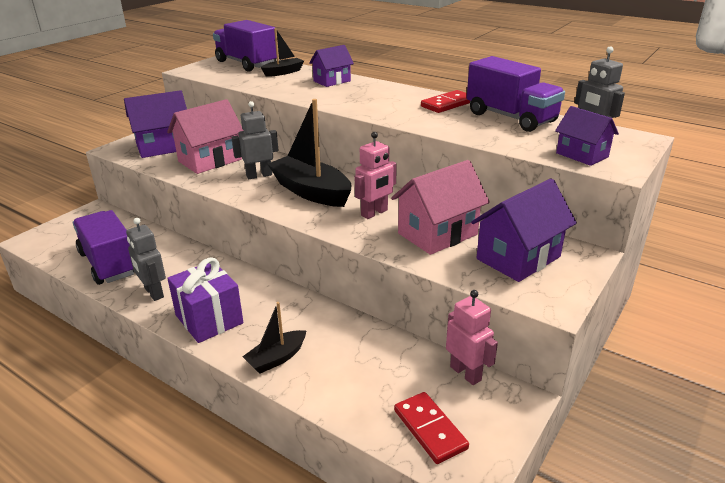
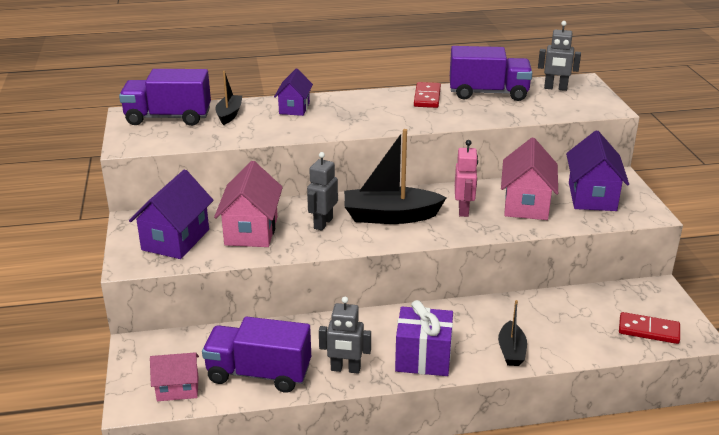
camera: 45 degrees left, 0 degrees up
(61, 245) = (178, 389): none -> pink house
(465, 373) = (617, 291): pink robot -> none
(582, 155) = (578, 106): purple house -> none

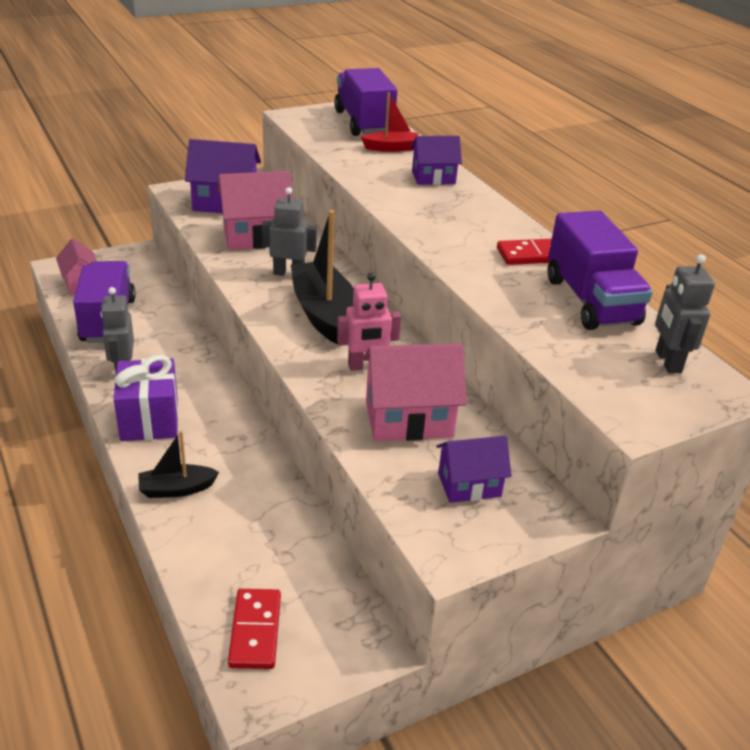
camera: 70 degrees right, 5 degrees up
(229, 114) = (391, 148): black boat -> red boat
(592, 196) = (469, 485): purple house -> purple house, size x0.62

